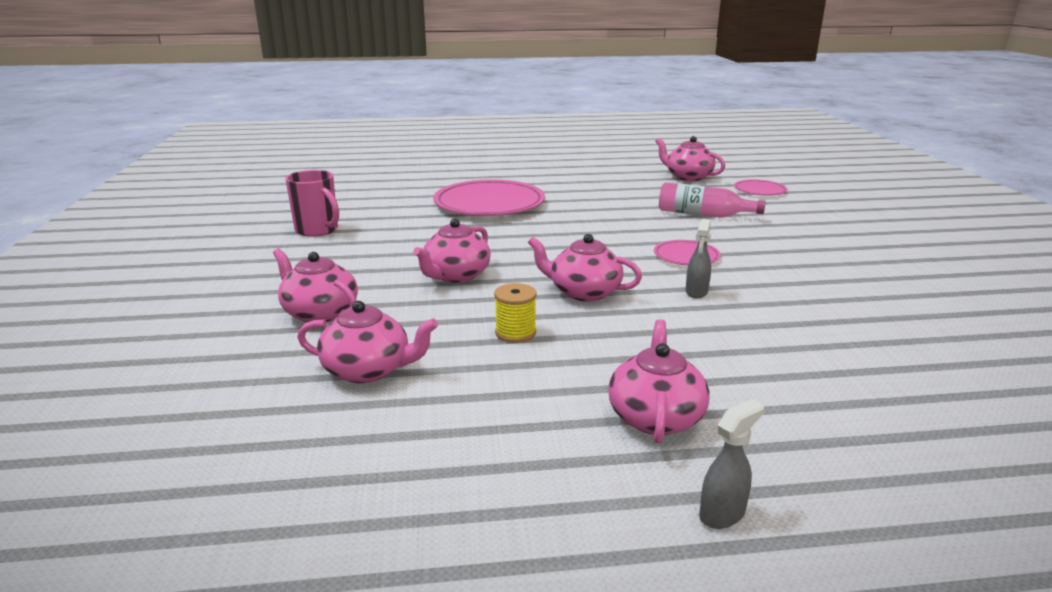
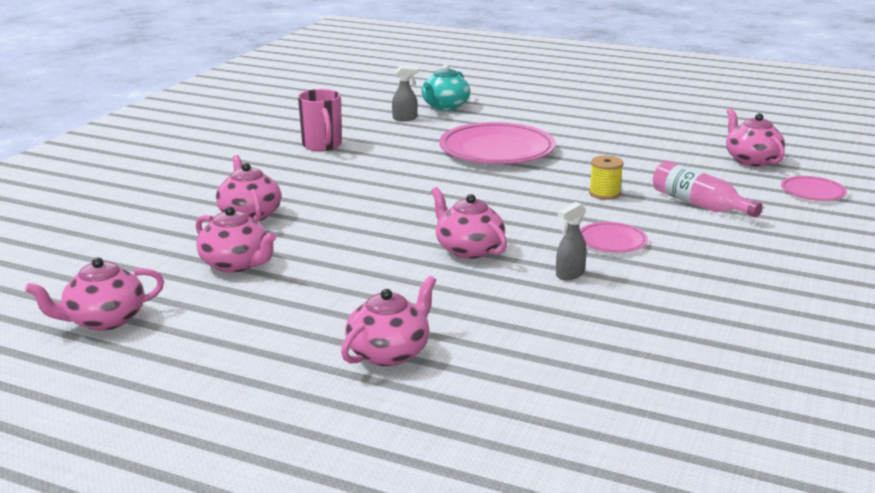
camera: 30 degrees right, 0 degrees up
(395, 178) = (445, 106): none -> turquoise teapot
(456, 275) = (382, 210): pink teapot -> pink teapot (104, 320)
(515, 333) = (369, 266): yellow spool -> yellow spool (604, 193)
(722, 514) = (347, 420): grey spray bottle -> grey spray bottle (405, 119)

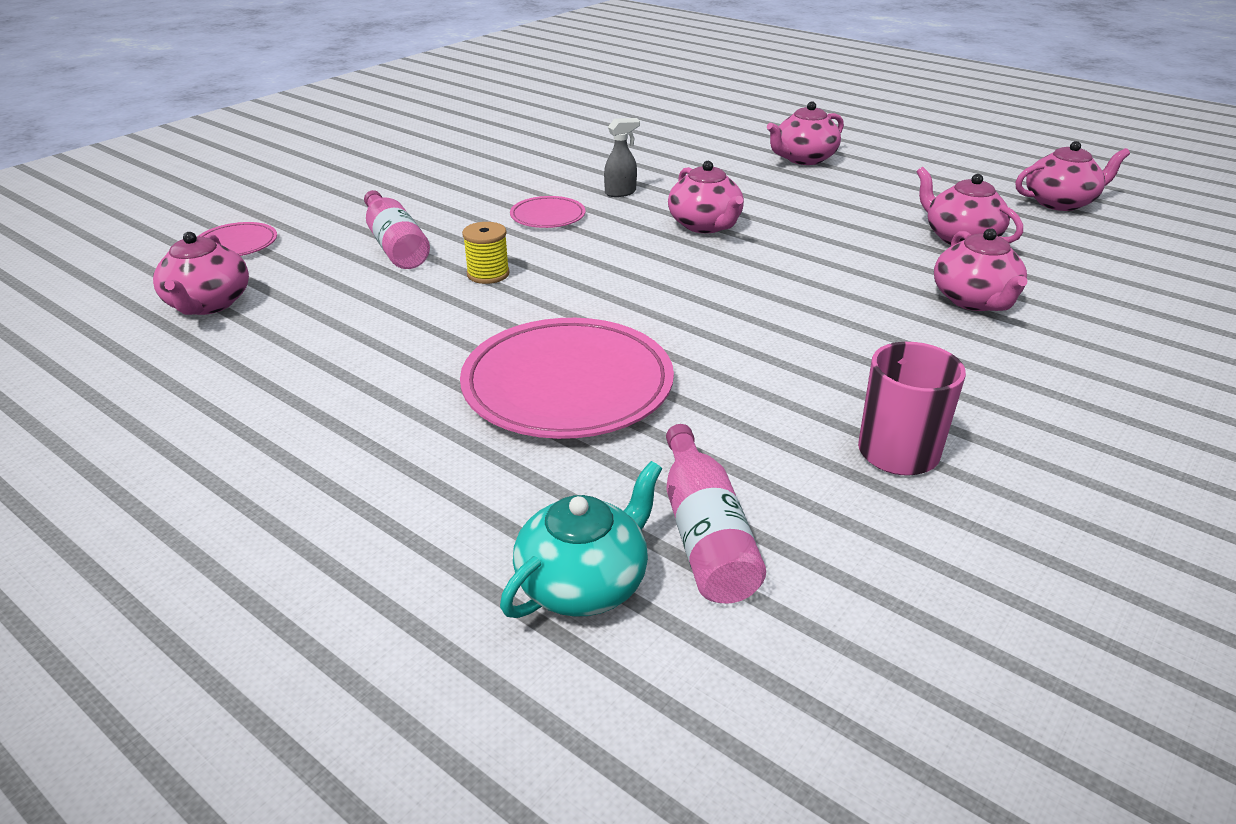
camera: 165 degrees left, 10 degrees up
(405, 119) = (705, 534): grey spray bottle -> pink bottle

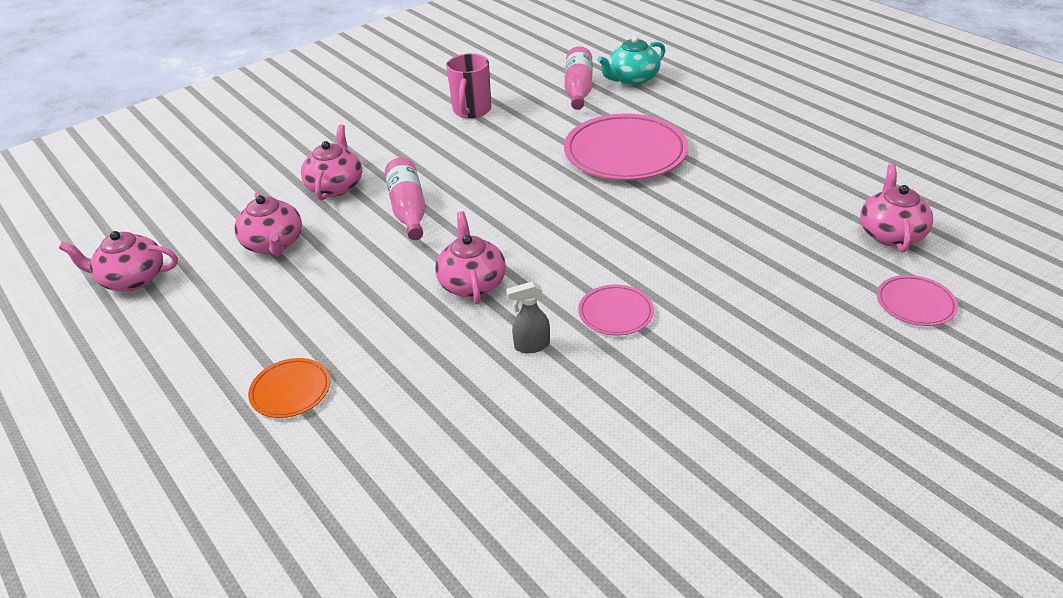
camera: 165 degrees left, 5 degrees up
(395, 245) = (760, 286): pink bottle -> pink bottle (408, 209)
(488, 274) = (674, 243): yellow spool -> none
(803, 159) = (290, 391): pink teapot -> orange plate

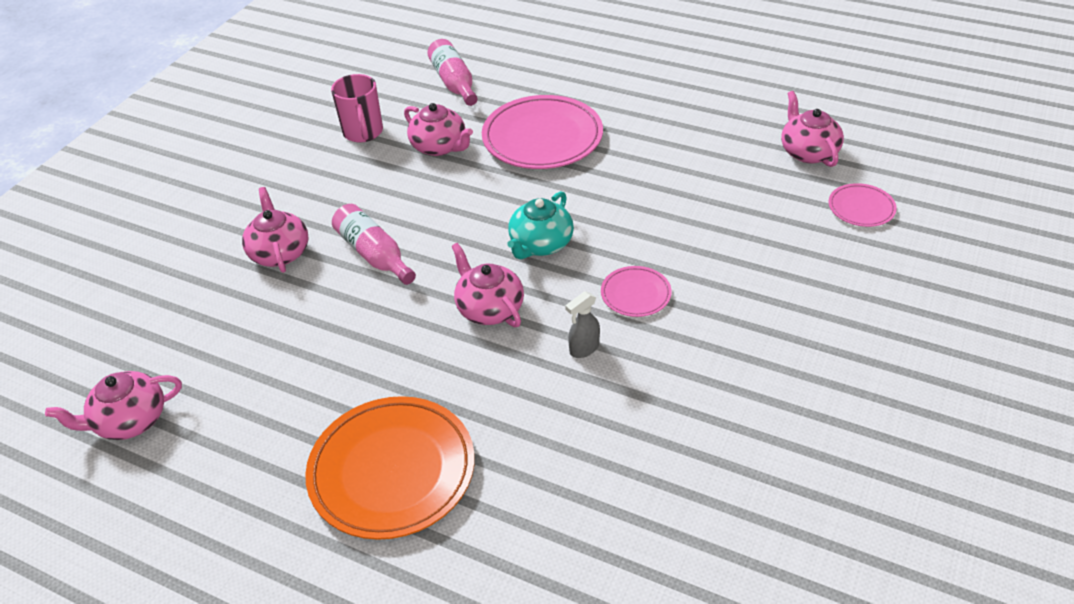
camera: 25 degrees left, 5 degrees up
(273, 244) = (260, 333): pink teapot -> pink teapot (440, 147)
(290, 391) = (392, 470): orange plate -> orange plate, size x2.05
(632, 79) = (499, 59): turquoise teapot -> turquoise teapot (540, 244)

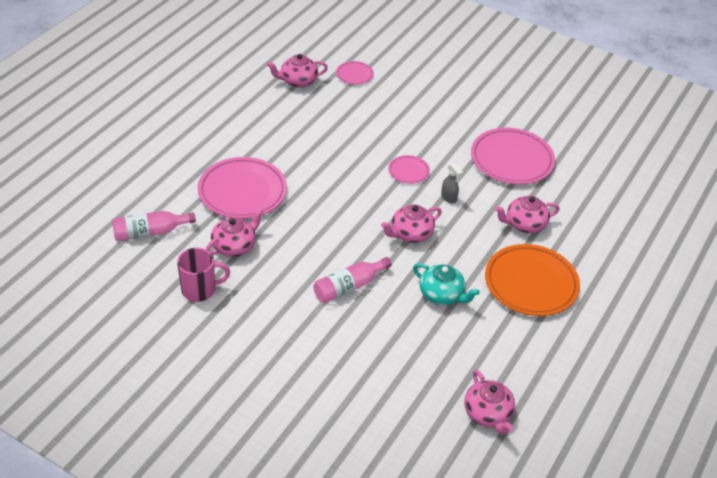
camera: 90 degrees left, 0 degrees up
(280, 252) = (335, 339): pink teapot -> pink teapot (524, 224)
(540, 244) = (356, 205): turquoise teapot -> turquoise teapot (442, 295)
(716, 434) = (511, 159): none -> pink plate

